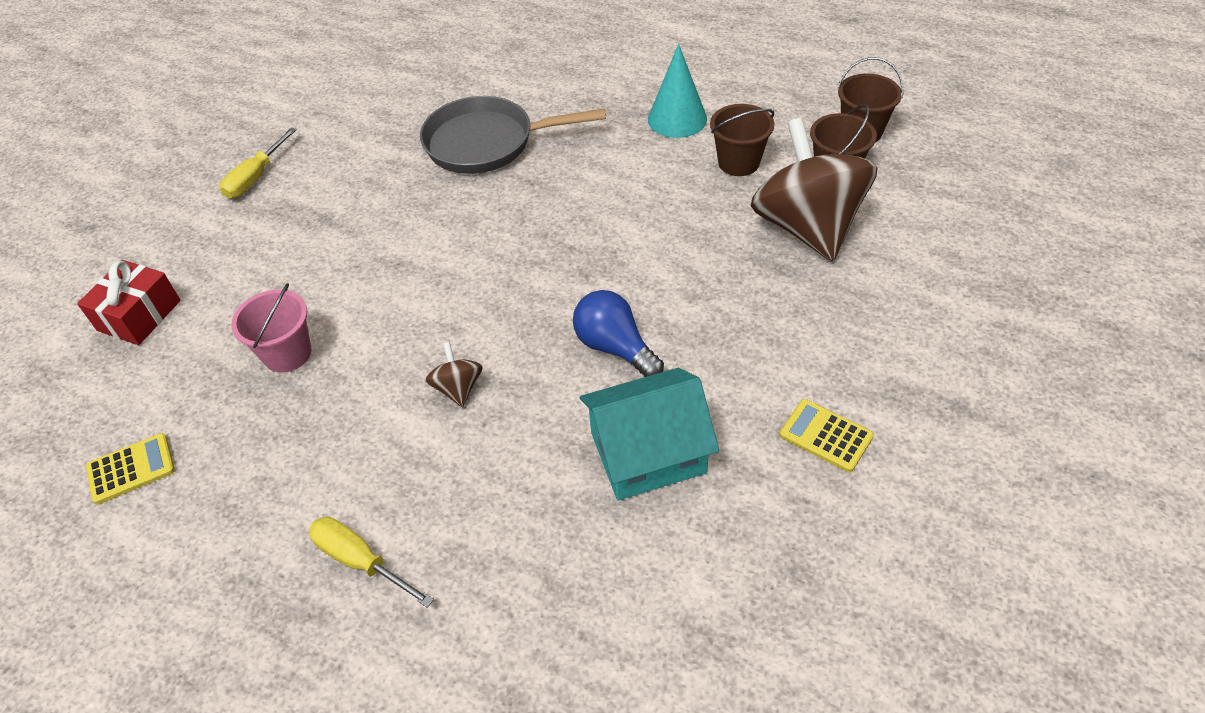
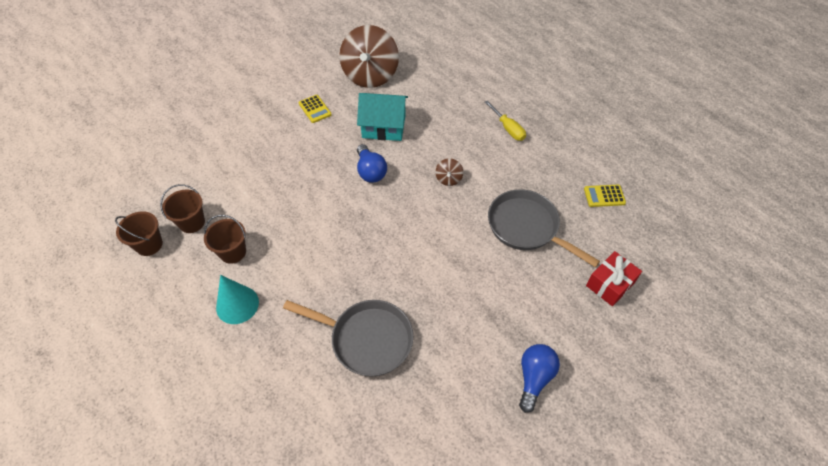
camera: 160 degrees left, 5 degrees up
(256, 177) = (534, 378): yellow screwdriver -> blue light bulb
(287, 353) = (526, 227): pink bucket -> grey pan
(807, 227) = (237, 196): brown spinning top -> brown spinning top (370, 75)

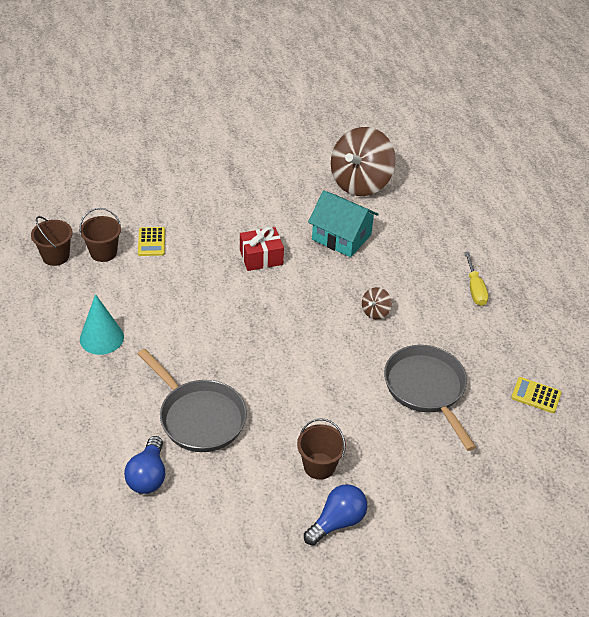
camera: 25 degrees right, 10 degrees down
(233, 252) = (124, 292): brown bucket -> brown bucket (319, 466)
(315, 109) = (282, 195): yellow calculator -> yellow calculator (151, 242)
(370, 171) = (299, 274): blue light bulb -> blue light bulb (148, 476)
(610, 284) = (478, 478): red gift -> red gift (261, 257)

